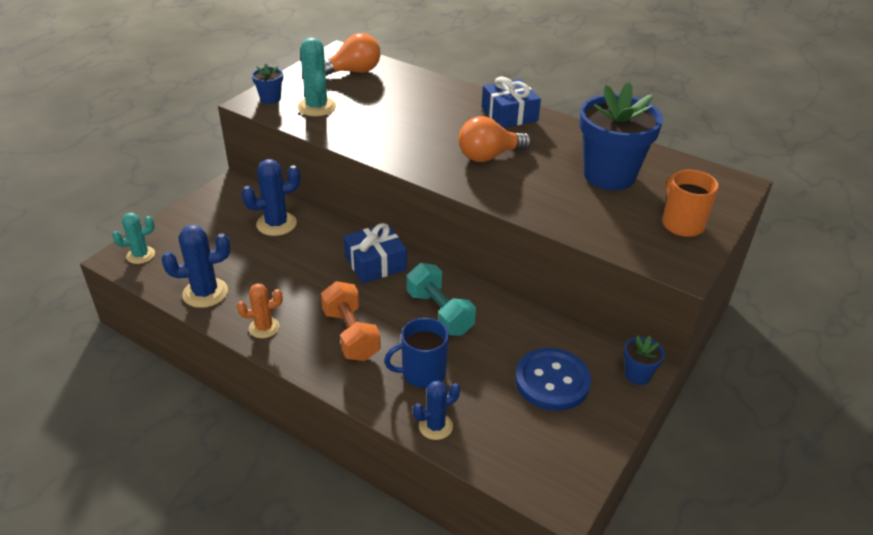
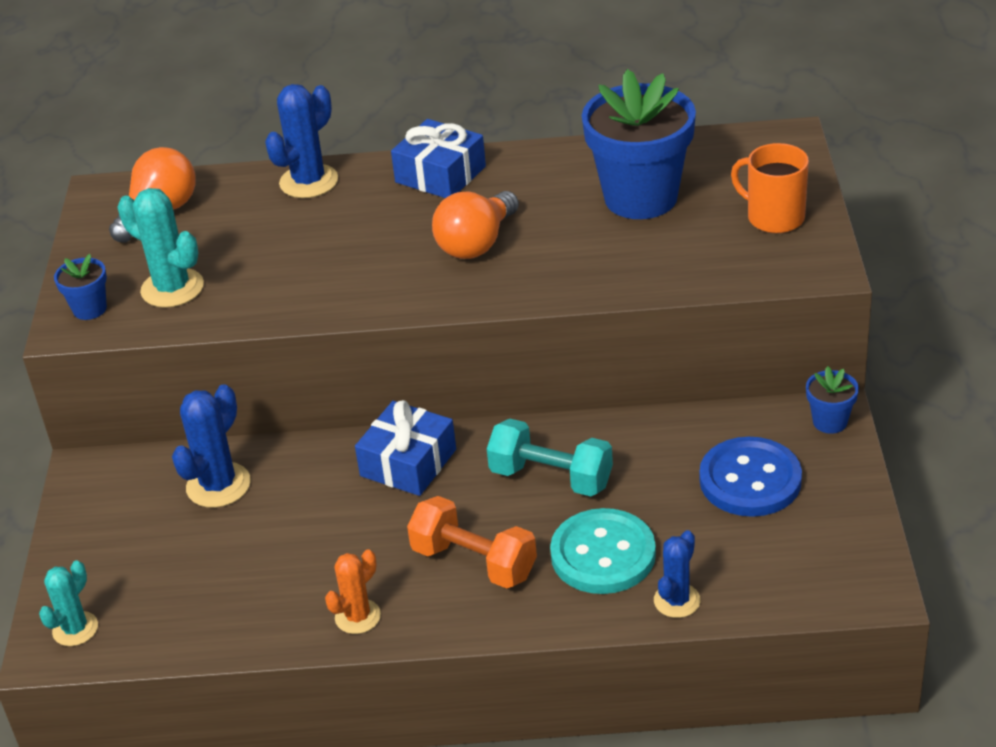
camera: 30 degrees left, 0 degrees up
(205, 293) = (229, 622): blue cactus -> blue cactus (309, 181)
(422, 373) = (603, 554): blue mug -> turquoise button

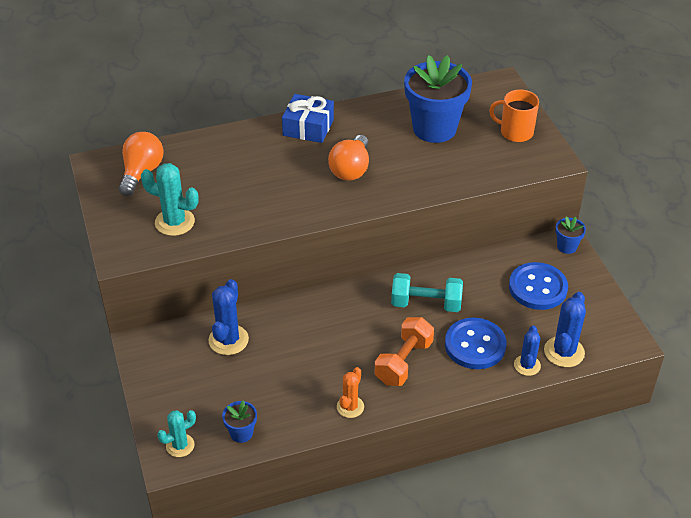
camera: 20 degrees left, 5 degrees up
(75, 629) = (180, 445): turquoise cactus -> turquoise cactus turned 45 degrees clockwise
(90, 309) = (127, 243): blue flower pot -> blue flower pot (241, 433)
(309, 181) = (228, 141): blue cactus -> blue cactus (564, 352)
(408, 463) = (338, 307): blue gift -> none
(474, 562) = (403, 362): orange dumbbell -> orange dumbbell turned 75 degrees counterclockwise
(603, 554) = (475, 345): turquoise button -> blue button

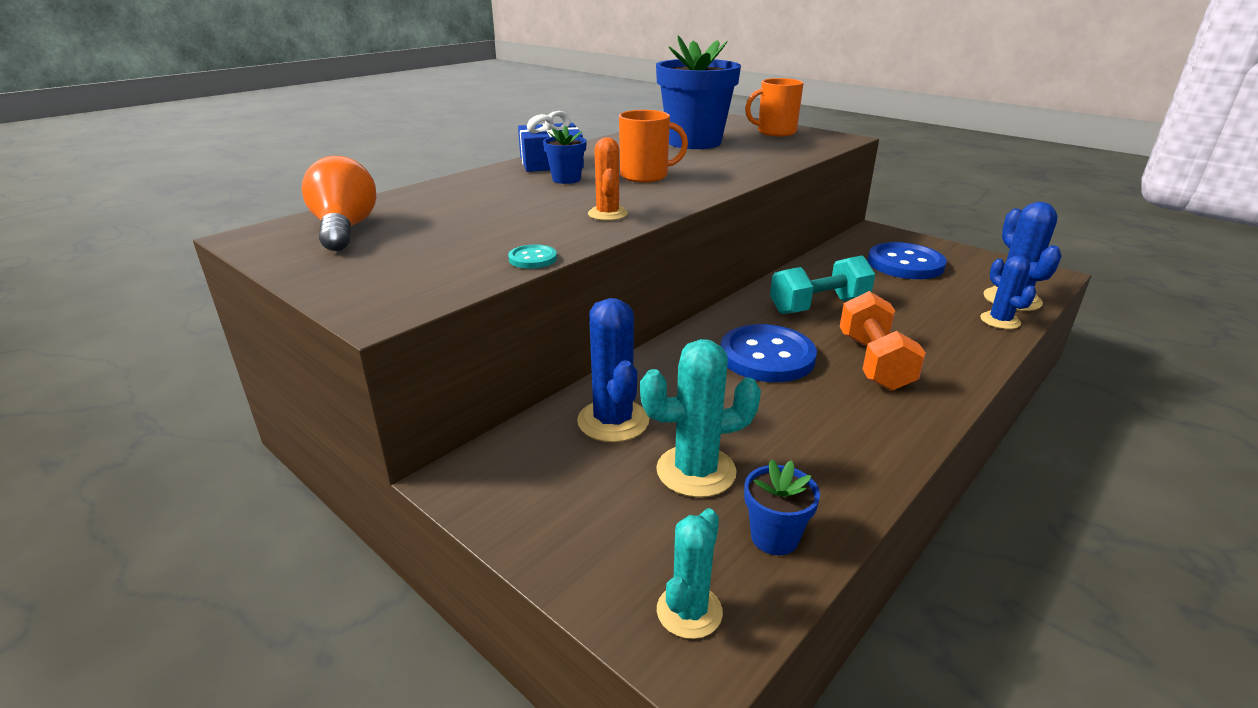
camera: 30 degrees left, 15 degrees down
(174, 222) = (450, 257): turquoise cactus -> turquoise cactus (696, 471)
(212, 240) = (532, 259): none -> turquoise button
(350, 407) = (882, 433): orange cactus -> orange cactus (607, 214)
(351, 169) = (645, 176): orange light bulb -> orange mug
(475, 345) = (923, 322): blue button -> blue button (767, 356)
(567, 246) = (881, 233): blue flower pot -> blue flower pot (566, 179)

